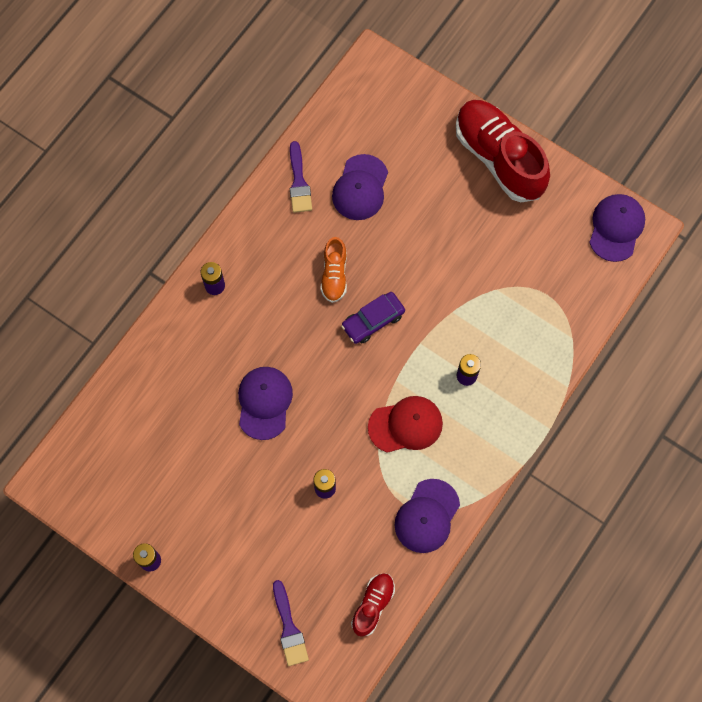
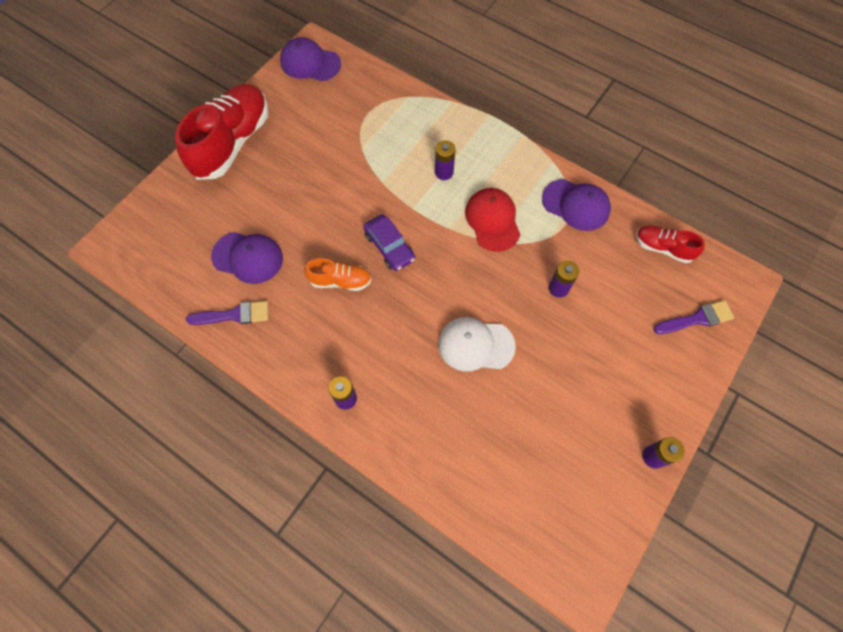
camera: 90 degrees left, 5 degrees down
(264, 402) = (475, 345): purple cap -> white cap
(499, 158) = (232, 143): red shoe -> red shoe turned 150 degrees clockwise

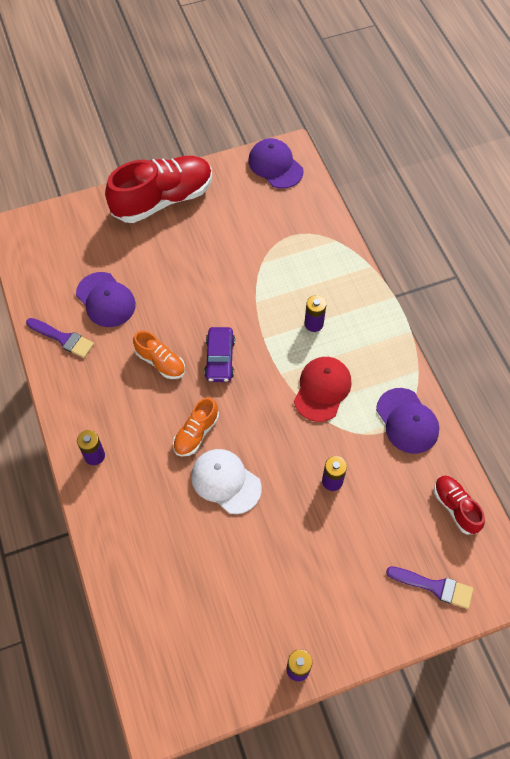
camera: 35 degrees right, 5 degrees down
(419, 321) = (196, 433): none -> orange shoe

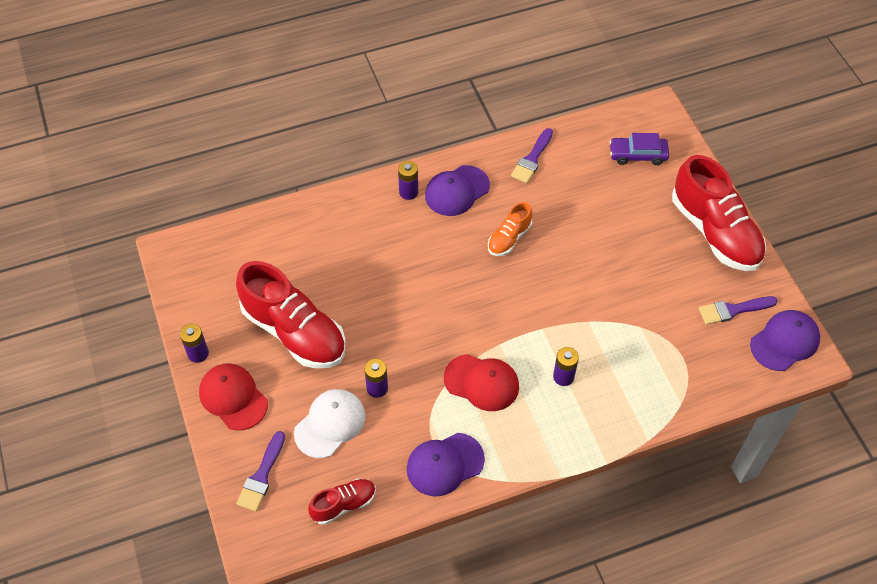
camera: 90 degrees right, 5 degrees down
(106, 300) = (579, 189): purple cap -> purple cap (457, 191)
(196, 433) = (431, 270): orange shoe -> none
(220, 358) = (515, 289): purple car -> purple car (638, 155)
(225, 481) = (379, 296): white cap -> white cap (330, 424)
(245, 196) = (733, 310): none -> purple brush
(269, 566) = (294, 332): none -> red shoe
(349, 624) = (233, 397): none -> red cap

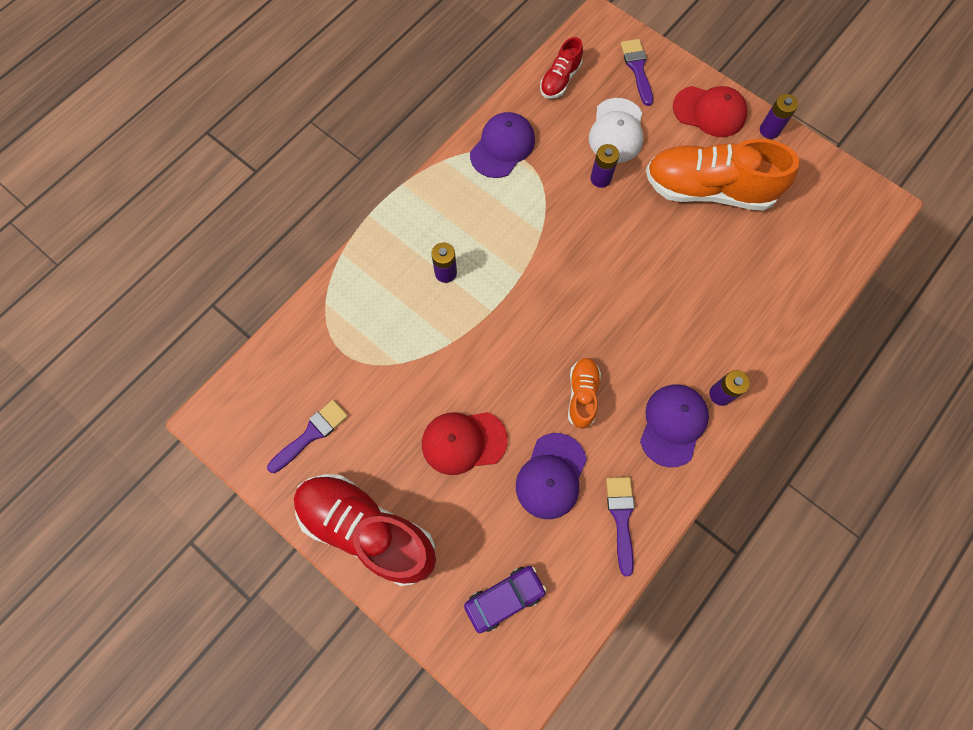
camera: 150 degrees right, 15 degrees up
(294, 332) = (708, 189): red shoe -> orange shoe
(482, 382) = (515, 229): red cap -> red cap (463, 442)
(784, 341) = (245, 424): purple cap -> purple cap (551, 476)

